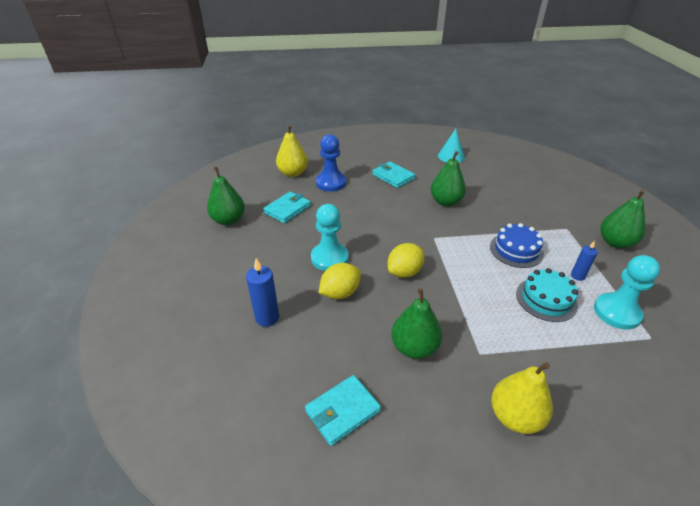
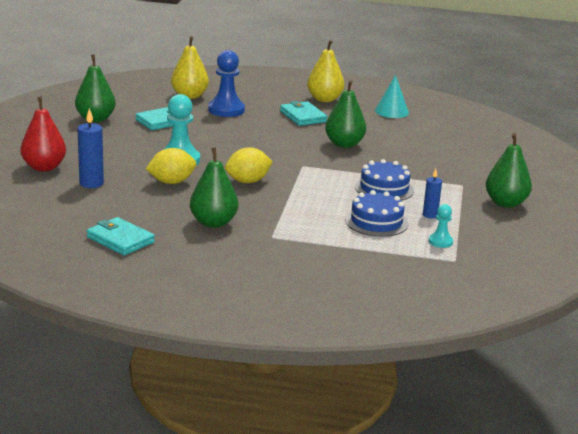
camera: 15 degrees right, 15 degrees down
(210, 305) = (44, 167): none -> red pear
(342, 411) = (120, 240): turquoise wallet -> turquoise wallet turned 60 degrees clockwise
(515, 416) = (267, 270): yellow pear -> yellow pear (324, 99)
(546, 299) = (376, 222): turquoise cake -> blue cake
(616, 312) = (440, 242): turquoise pawn -> turquoise pawn, size x0.53

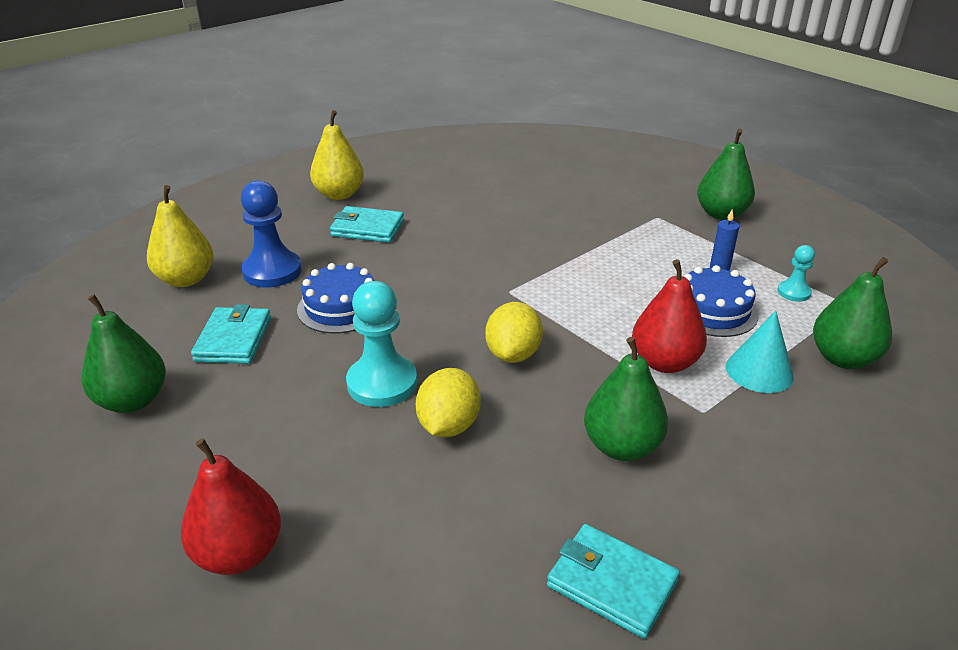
camera: 50 degrees left, 10 degrees up
(91, 183) = (366, 519): blue candle -> none
(120, 240) = (612, 583): turquoise wallet -> turquoise wallet turned 45 degrees clockwise
(301, 219) = (664, 362): none -> red pear
(344, 144) = (478, 237): green pear -> green pear (843, 359)
(384, 188) = (625, 266): blue cake -> blue cake (341, 307)
(391, 111) = (427, 173): turquoise cone -> turquoise cone (759, 371)

